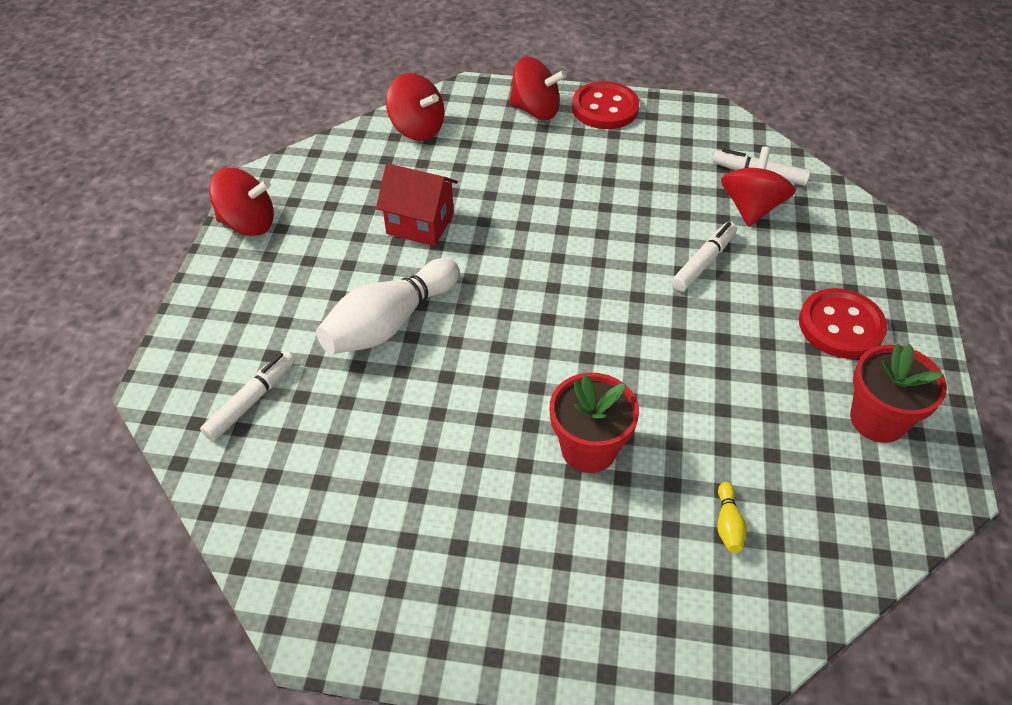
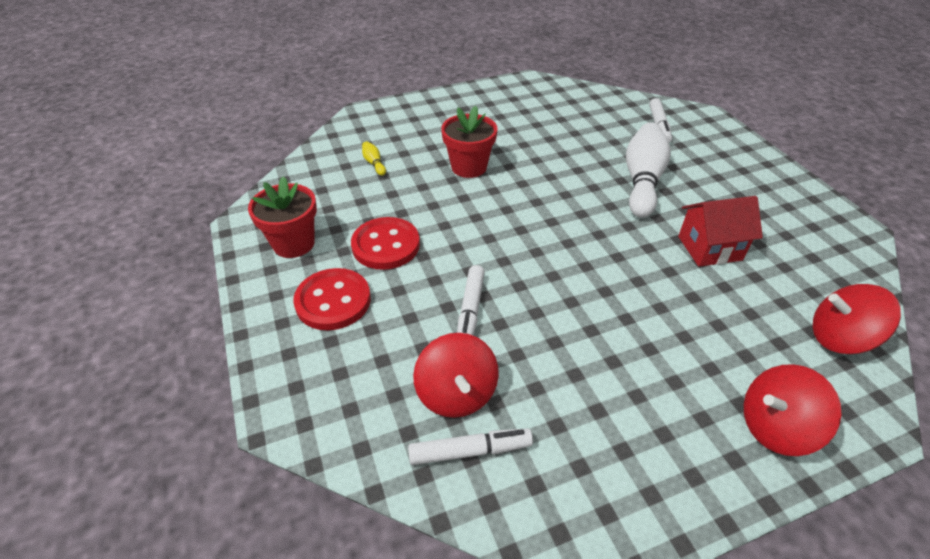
camera: 150 degrees right, 5 degrees down
(248, 223) = (811, 200): red spinning top -> none
(605, 108) = (712, 476): red button -> red button (386, 245)

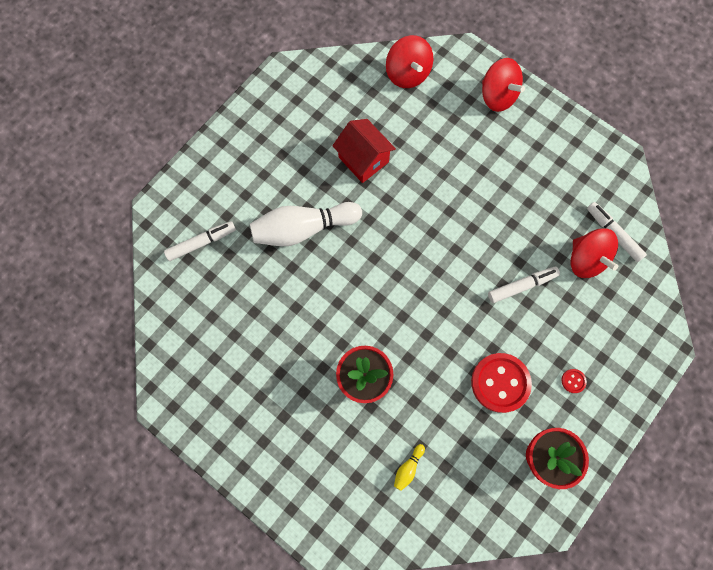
camera: 120 degrees left, 30 degrees up
(333, 301) = (573, 381): red button -> red button, size x0.41
(456, 393) = (585, 259): red spinning top -> red spinning top turned 105 degrees clockwise

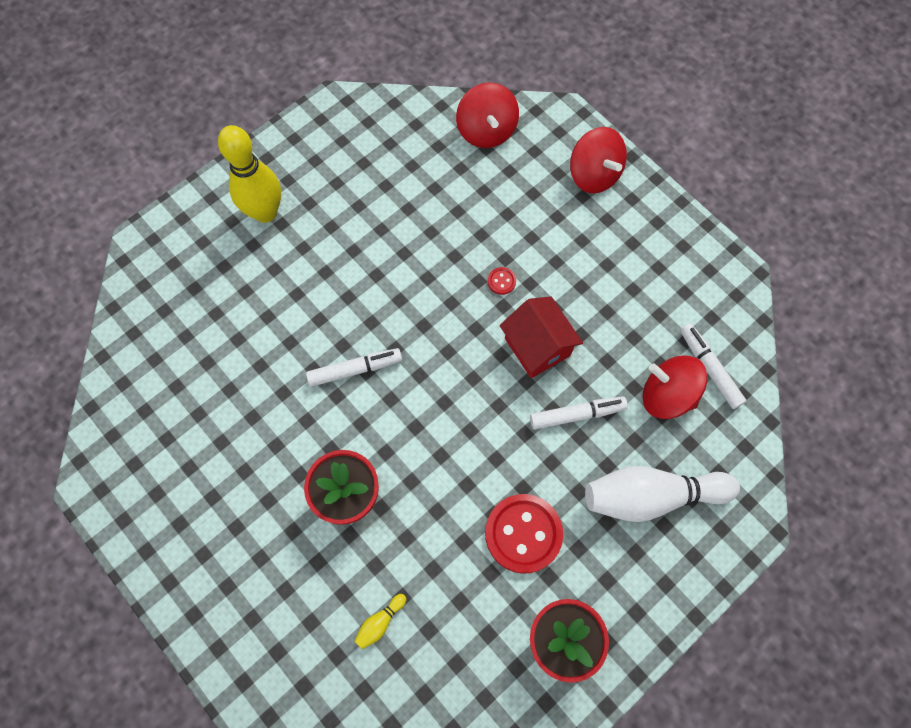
camera: 10 degrees right, 5 degrees down
(201, 242) = (185, 294): white marker -> white marker (355, 369)
(249, 167) = (265, 212): none -> yellow bowling pin
(303, 229) = (315, 297): white bowling pin -> white bowling pin (651, 496)
(363, 159) = (408, 225): red house -> red house (537, 347)
(573, 381) = (620, 548): red button -> red button (501, 281)
(585, 259) = (667, 395): red spinning top -> red spinning top turned 135 degrees clockwise

